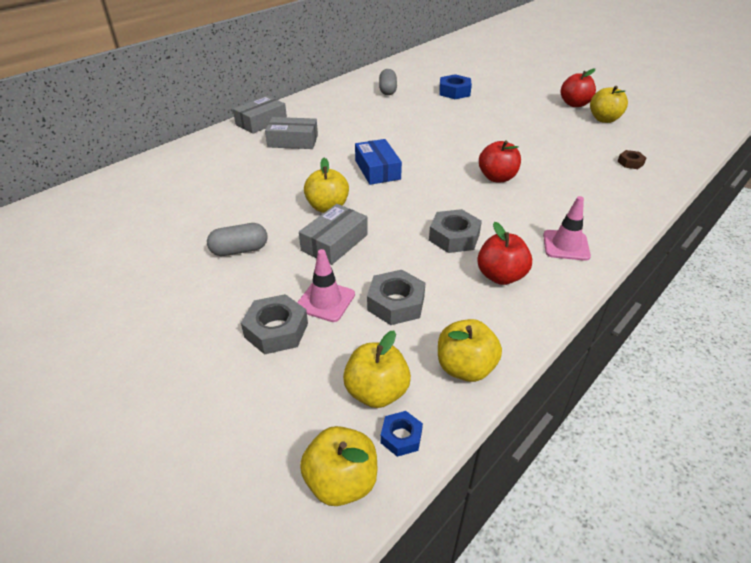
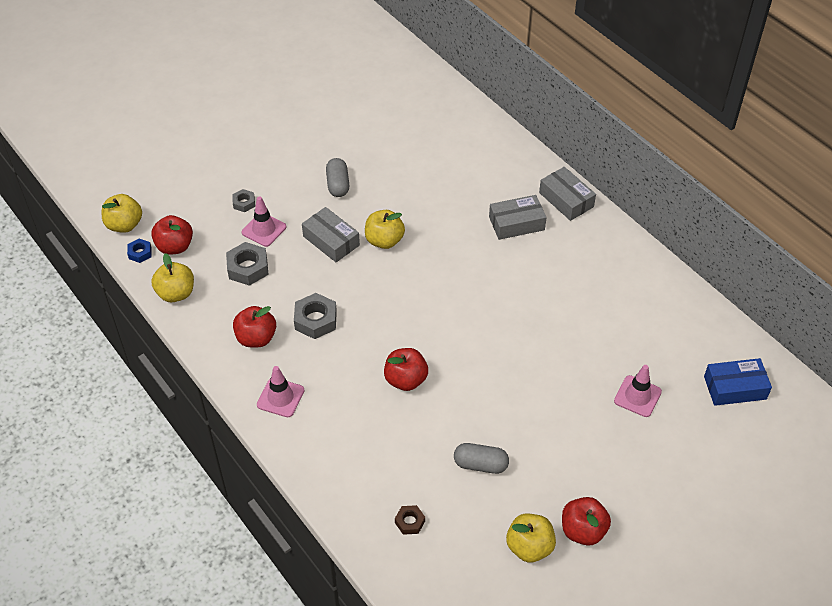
camera: 100 degrees right, 10 degrees up
(276, 330) = (244, 203): grey nut -> grey nut, size x0.57
(293, 141) = (516, 223): grey box -> grey box turned 60 degrees clockwise
(376, 392) = (175, 247): yellow apple -> red apple
(377, 170) = (443, 284): blue box -> blue box (735, 388)
(387, 90) = (648, 323): grey capsule -> grey capsule (480, 464)
(454, 92) = (637, 396): blue nut -> pink traffic cone

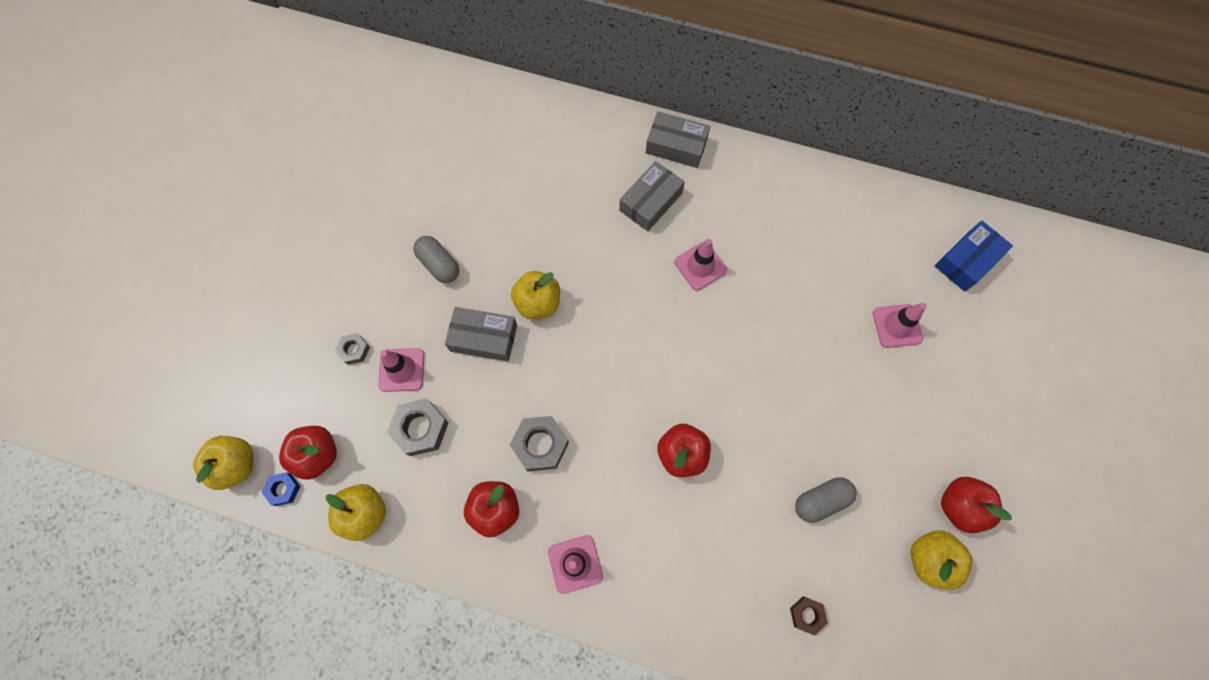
camera: 35 degrees left, 20 degrees up
(518, 280) = (700, 266): none -> pink traffic cone

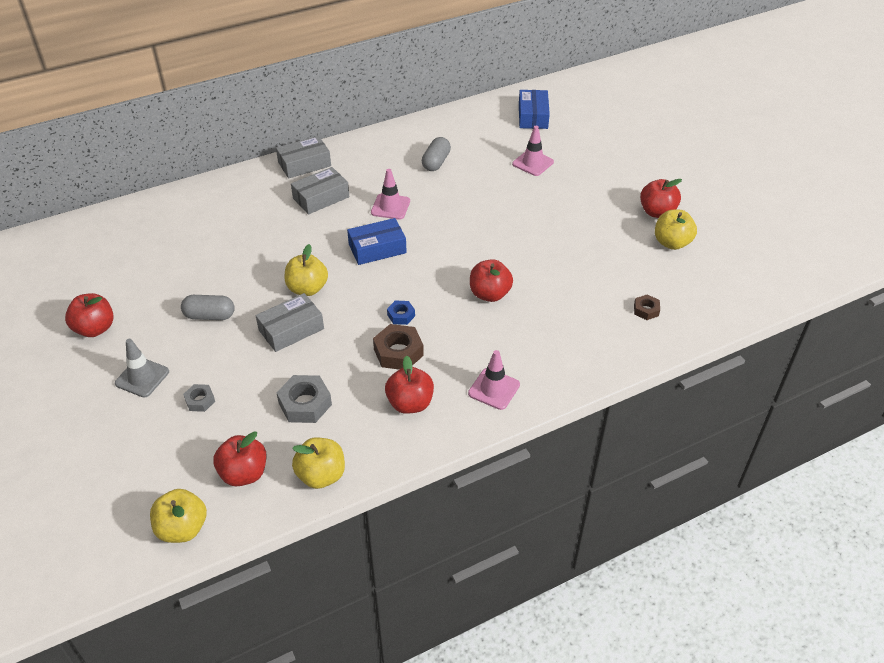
camera: 45 degrees left, 25 degrees down
(283, 489) = (240, 512): blue nut -> blue nut (401, 315)
(338, 287) = (142, 377): none -> grey traffic cone
(351, 203) = (95, 329): none -> red apple
(401, 370) = (251, 385): pink traffic cone -> none
(540, 445) = (398, 352): grey nut -> brown nut
(639, 308) = (377, 248): none -> blue box
(650, 202) = (321, 198): grey box -> grey box turned 60 degrees clockwise
(821, 501) = (590, 259): grey capsule -> grey capsule (436, 162)

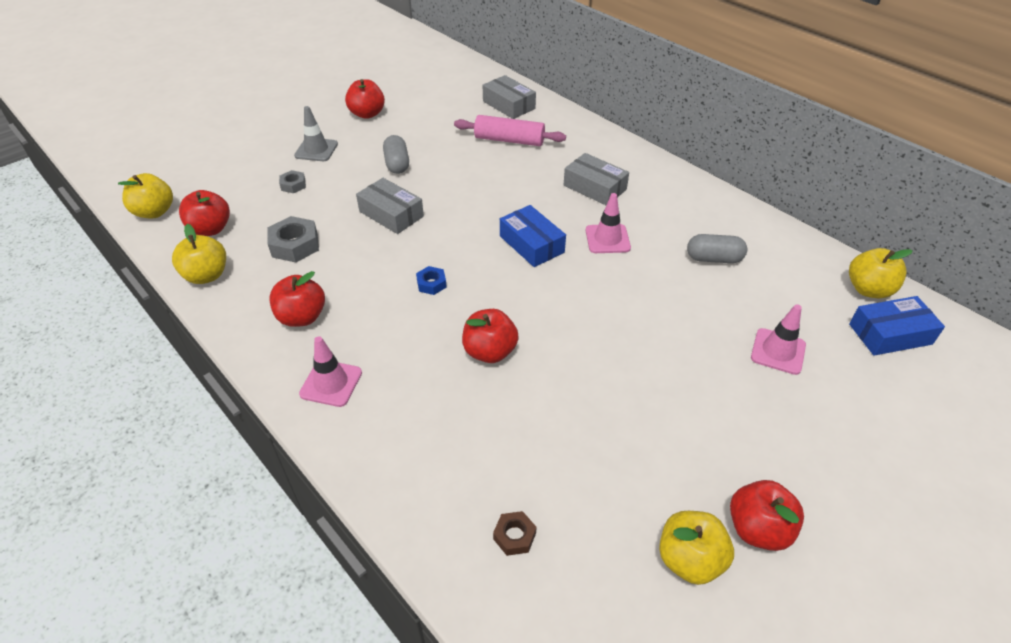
camera: 75 degrees right, 0 degrees up
(218, 233) = (509, 140): none -> pink rolling pin
(304, 164) = (643, 164): grey box -> grey box (509, 105)
(307, 288) = (451, 211): yellow apple -> yellow apple (868, 289)
(398, 352) = (375, 293): brown nut -> none

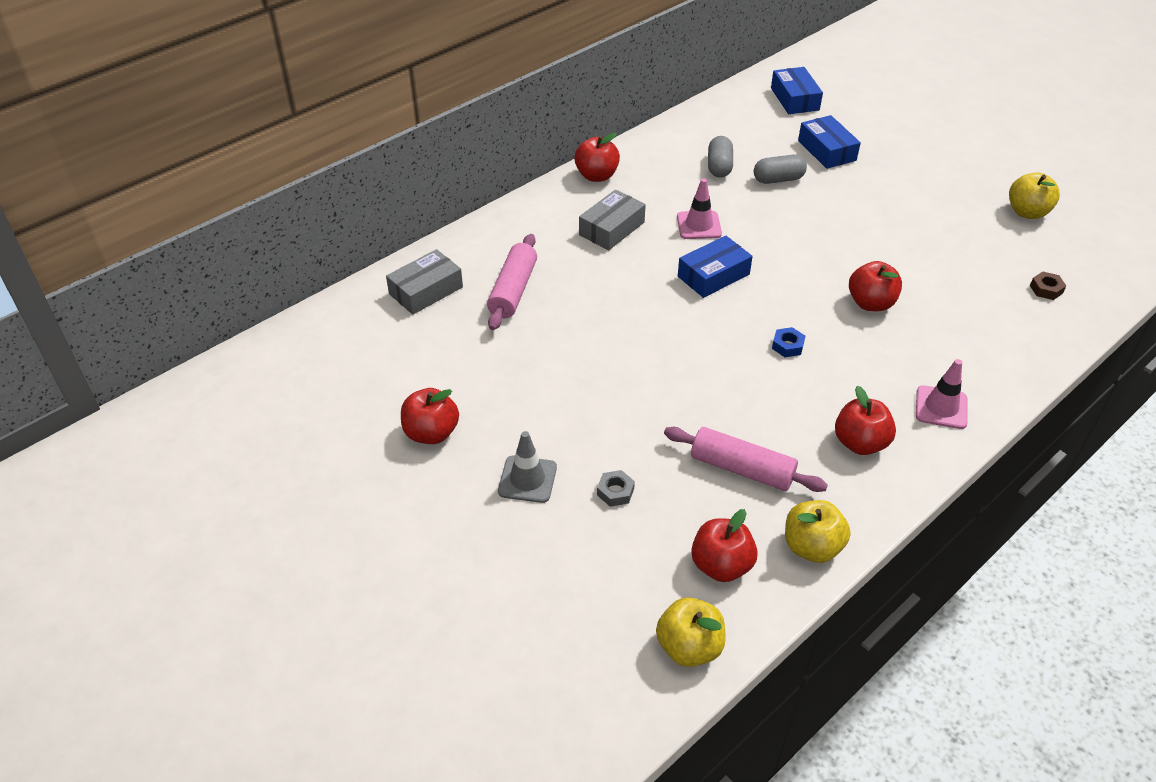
camera: 90 degrees left, 0 degrees up
(295, 245) = (742, 469): grey nut -> pink rolling pin
(391, 214) = (672, 386): grey box -> none
(397, 164) = (564, 390): grey capsule -> grey capsule (778, 179)
(758, 529) = (991, 182): red apple -> red apple (596, 176)
(778, 351) = (827, 150): pink traffic cone -> blue box
(868, 289) = (746, 98): yellow apple -> none

